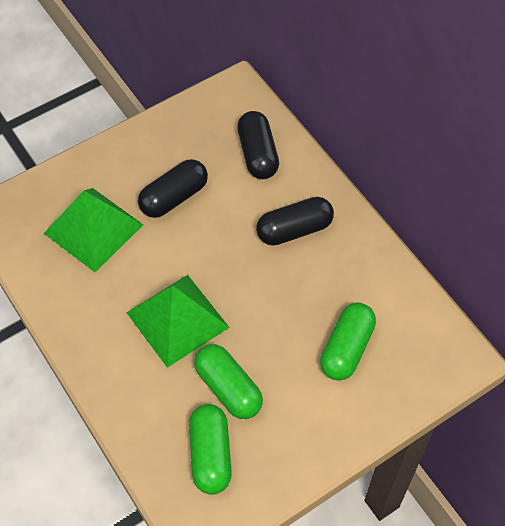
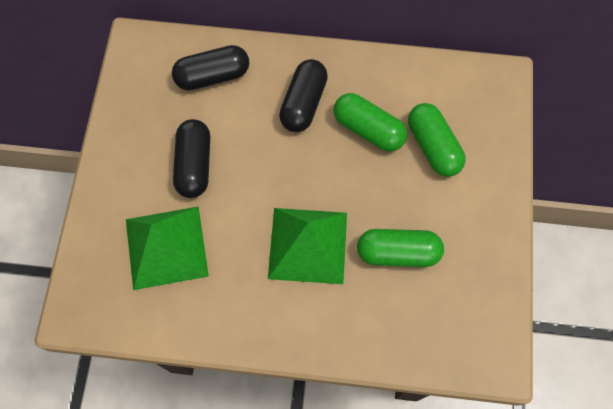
camera: 50 degrees left, 10 degrees up
(210, 454) = (442, 307): green capsule -> green capsule (368, 129)
(257, 154) = (213, 76): black capsule -> black capsule turned 45 degrees counterclockwise

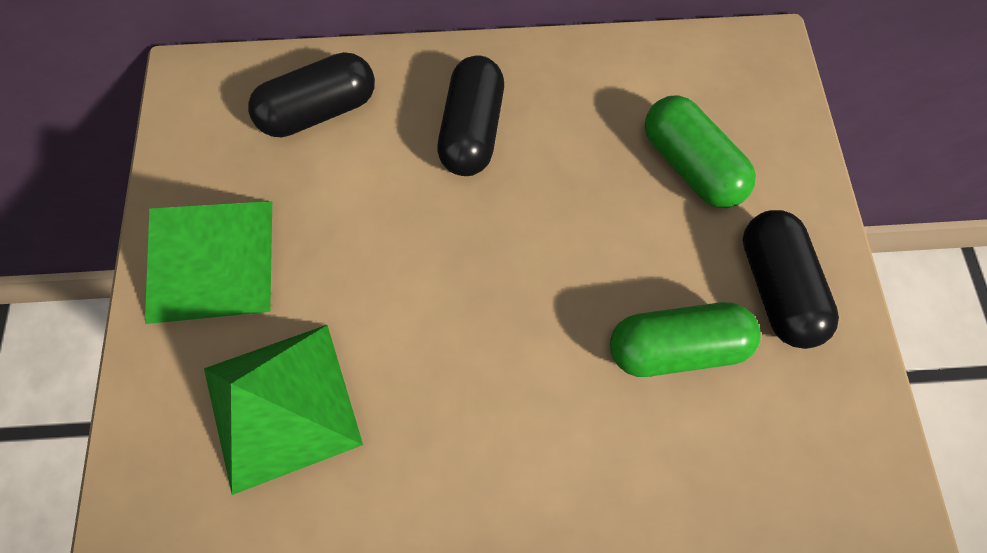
camera: 10 degrees left, 0 degrees up
(194, 165) = (310, 256): black capsule -> black capsule (775, 287)
(307, 245) = (523, 359): green pyramid -> green pyramid (210, 260)
(368, 129) = (582, 155): green capsule -> none

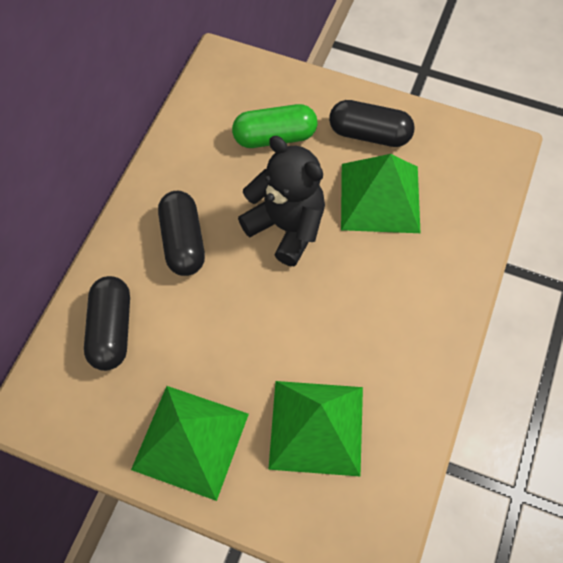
camera: 65 degrees left, 5 degrees down
(472, 130) = (183, 241): black capsule -> black capsule turned 45 degrees clockwise
(557, 241) = (286, 227): none -> black teddy bear
(675, 346) = (380, 197): green capsule -> green pyramid

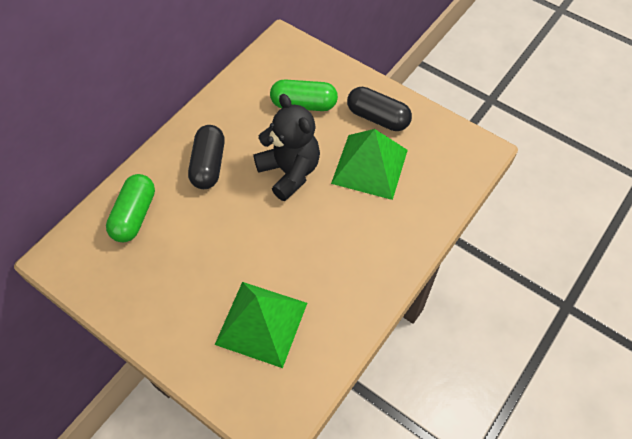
camera: 15 degrees right, 5 degrees down
(112, 329) = (134, 215): black capsule -> green capsule
(190, 441) = (164, 309): green pyramid -> none

